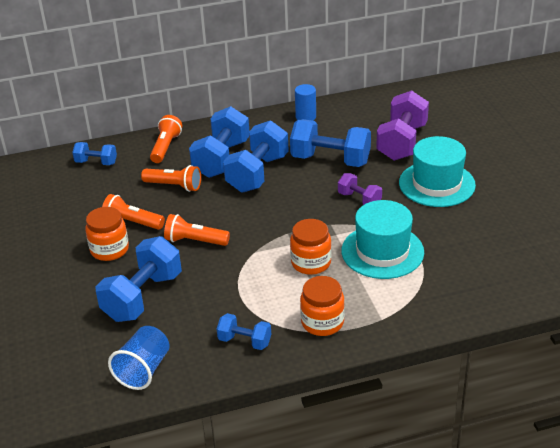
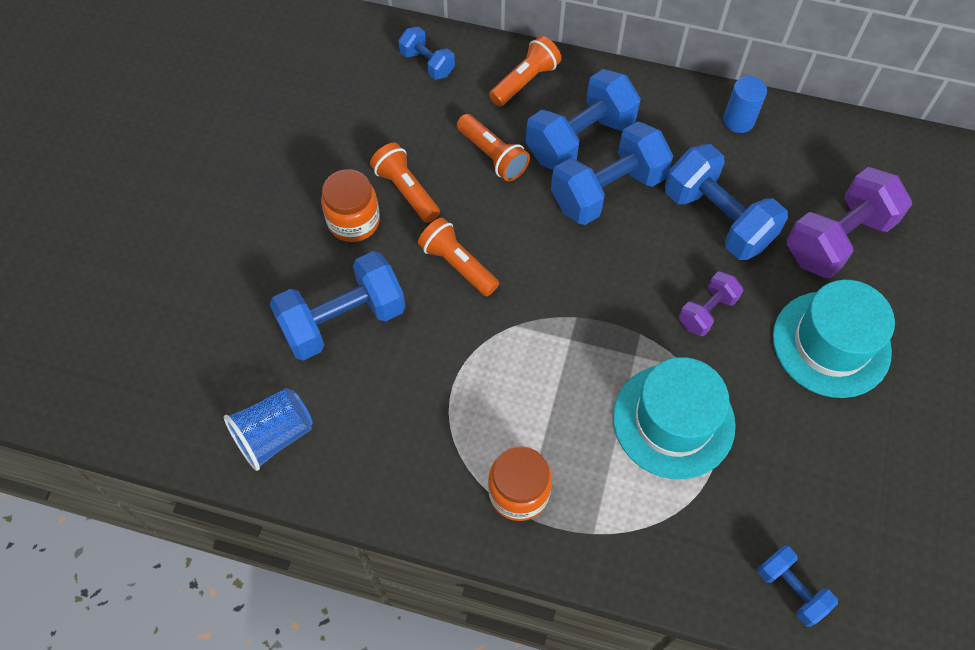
camera: 30 degrees right, 25 degrees up
(245, 341) = (410, 464): blue dumbbell -> blue dumbbell (791, 589)
(311, 263) = (571, 385): orange jar -> none
(359, 199) = (707, 311): purple dumbbell -> purple dumbbell turned 60 degrees clockwise

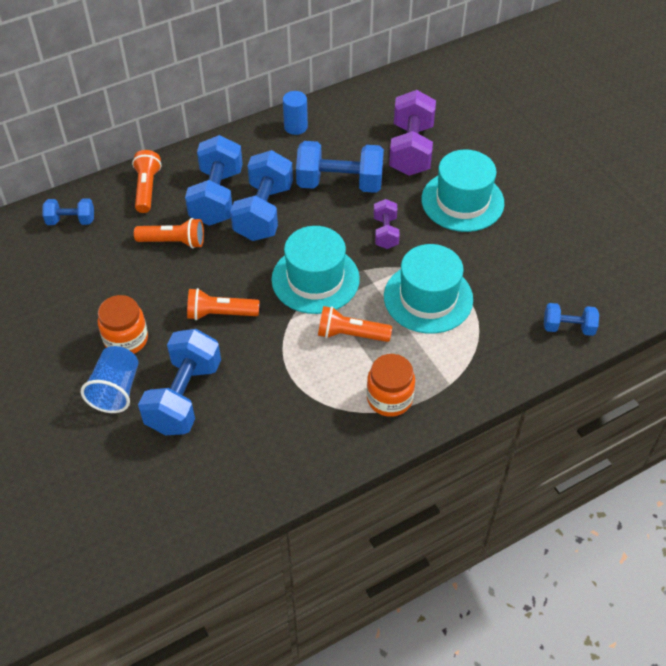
camera: 45 degrees left, 10 degrees down
(274, 436) = (215, 491): blue cup -> blue cup (116, 390)
(406, 190) = (140, 298): orange flashlight -> orange flashlight (350, 334)
(582, 304) = (315, 279): none -> turquoise hat

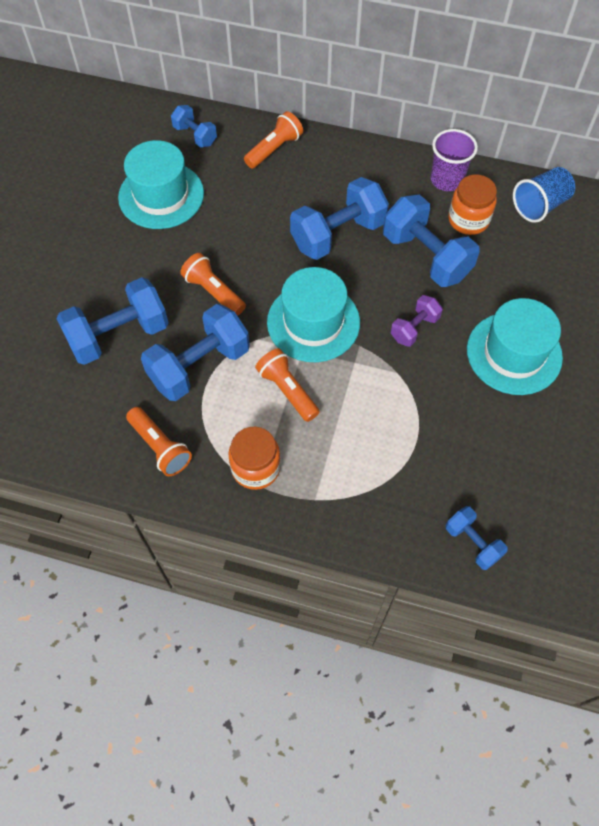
camera: 45 degrees right, 10 degrees up
(116, 390) = (83, 291): blue cup -> blue cup (540, 206)
(126, 339) = (130, 258): orange jar -> orange jar (468, 220)
(173, 242) = (245, 207): orange flashlight -> orange flashlight (160, 447)
(217, 197) = (317, 194): blue dumbbell -> blue dumbbell (199, 366)
(295, 127) = (446, 180): blue cylinder -> purple cup
(411, 150) = (523, 272): purple dumbbell -> none
(428, 298) = (383, 413): turquoise hat -> turquoise hat (161, 195)

